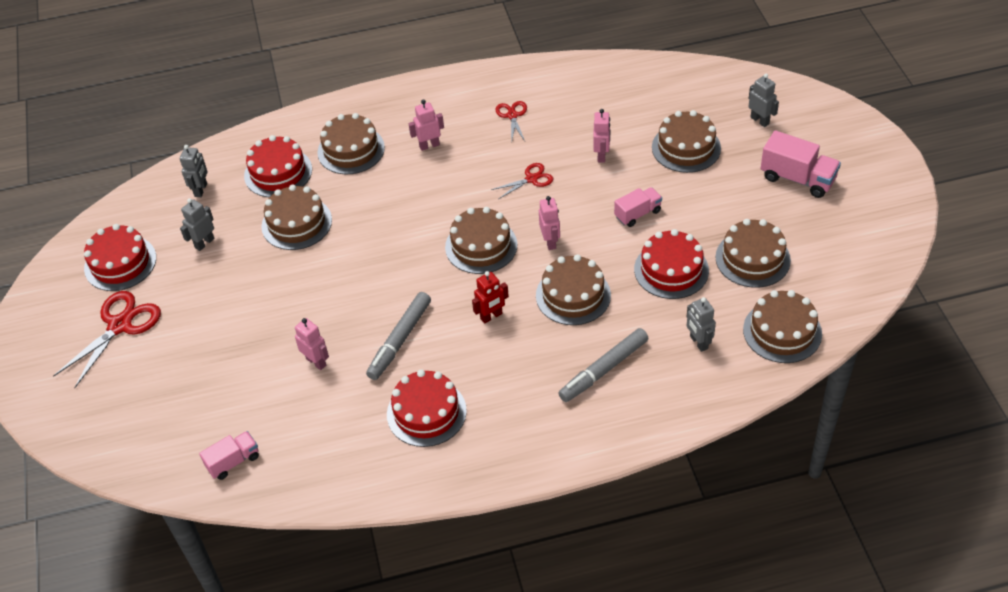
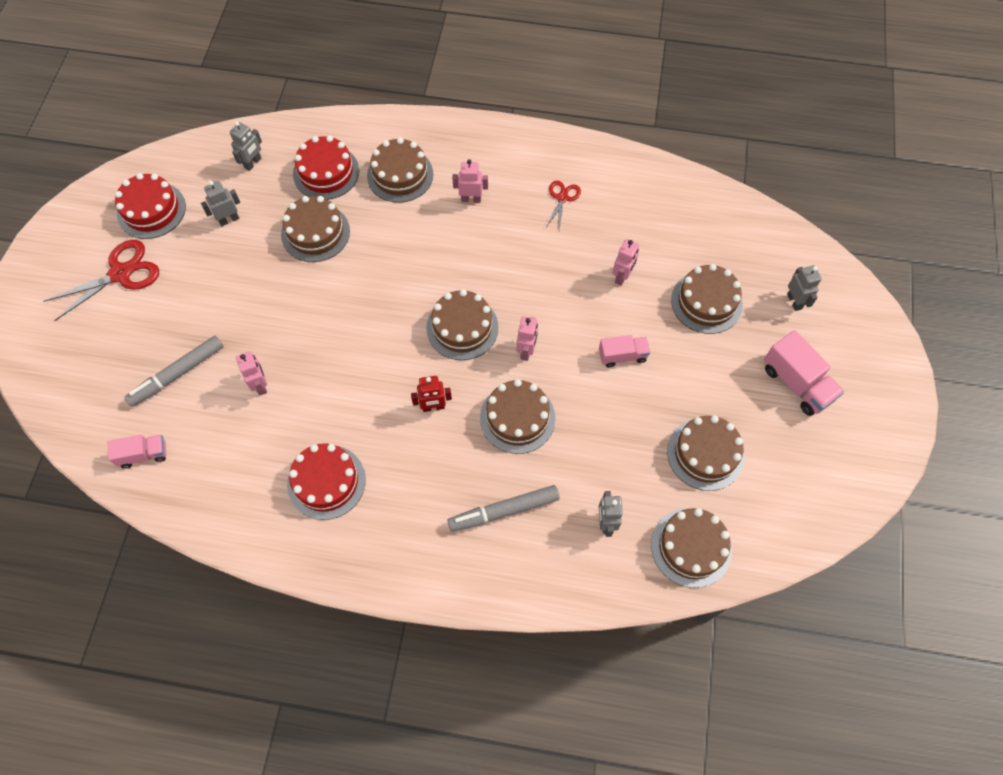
camera: 20 degrees right, 15 degrees up
(399, 340) = (341, 395): grey marker -> grey marker (177, 374)
(531, 179) = (544, 275): red scissors -> none
(671, 270) = (622, 431): red cake -> none

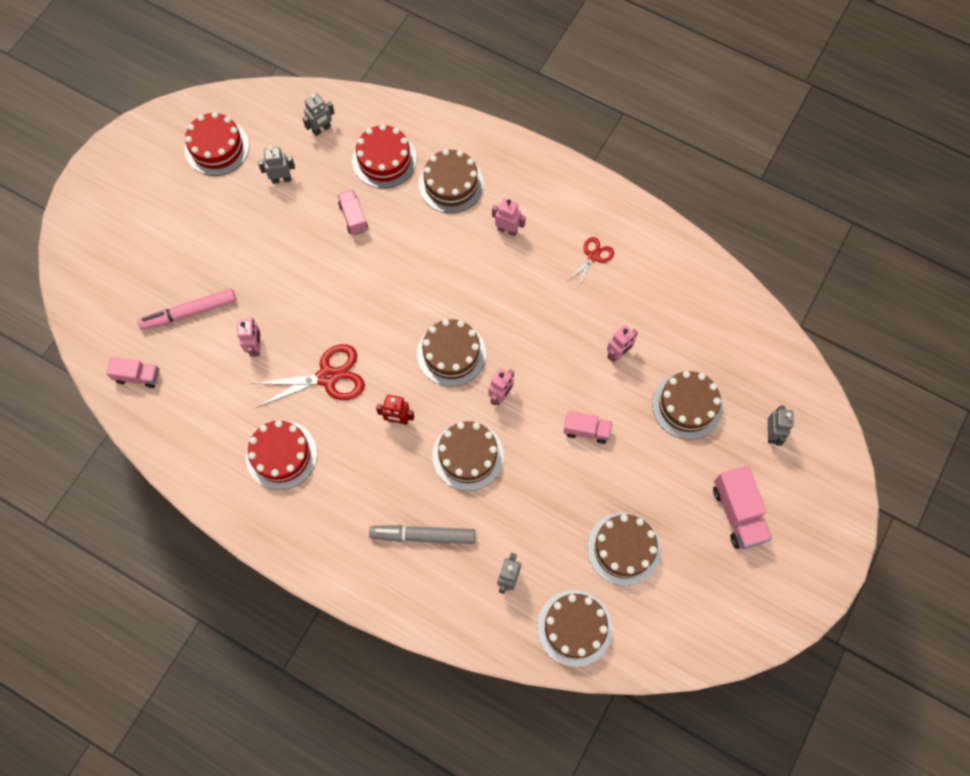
camera: 20 degrees right, 5 degrees up
(120, 274) = (171, 201): red scissors -> red scissors (327, 377)
(177, 374) = (189, 312): grey marker -> pink marker
(315, 233) = (353, 217): brown cake -> pink truck

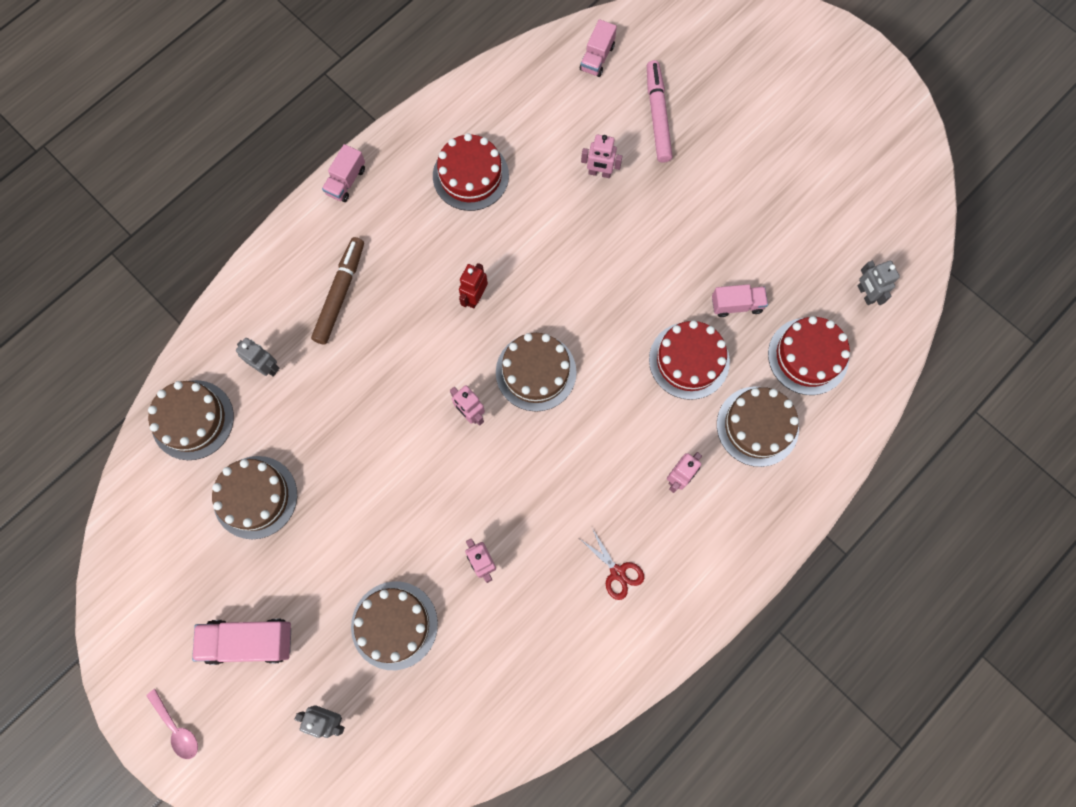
camera: 105 degrees right, 5 degrees up
(217, 147) = (862, 176): red cake -> red cake (689, 360)
(281, 179) = (805, 237): grey robot -> none
(327, 377) = (545, 237): red scissors -> none
(423, 535) = (340, 293): grey marker -> brown marker
(468, 456) = (412, 360): brown cake -> none
(586, 430) = (400, 496): pink truck -> pink truck (346, 181)
(822, 547) = (177, 728): none -> pink spoon

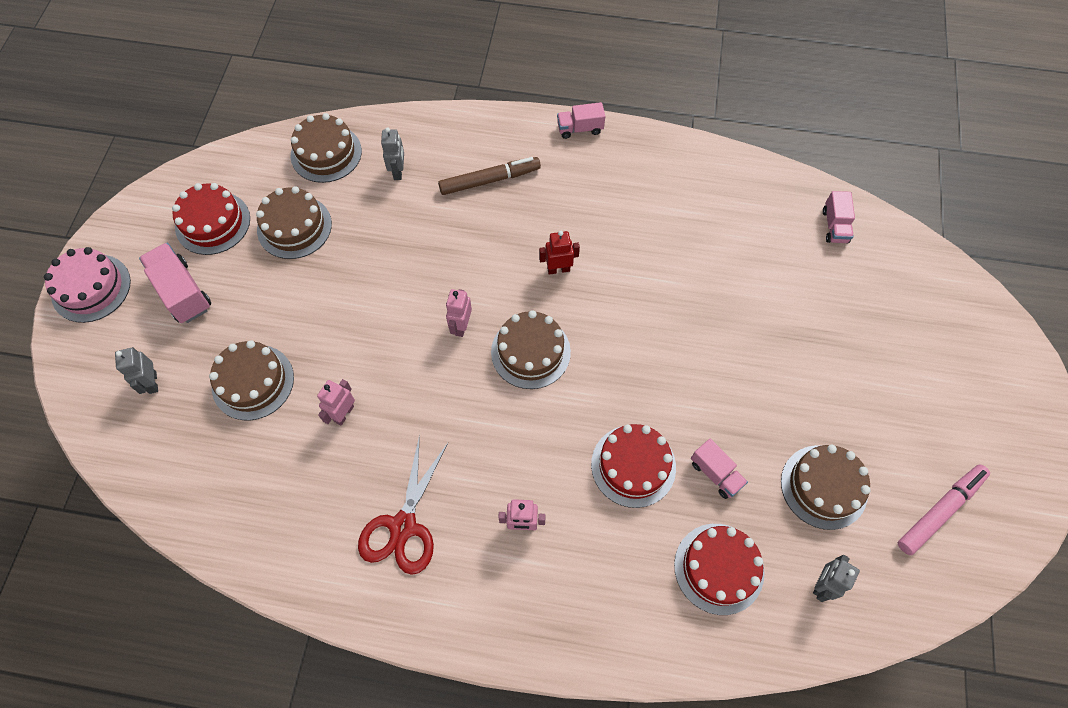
camera: 55 degrees right, 10 degrees down
(177, 728) = (91, 288): pink spoon -> pink cake
(470, 175) = (655, 203): red cake -> red cake (213, 223)
(597, 58) = (834, 226): pink truck -> pink truck turned 75 degrees counterclockwise
(599, 173) = (738, 290): pink robot -> none
(617, 572) = (403, 526): red scissors -> red scissors, size x1.79
(657, 115) = (828, 302): pink marker -> pink marker (940, 511)
(757, 426) = (618, 564): brown cake -> brown cake (823, 486)

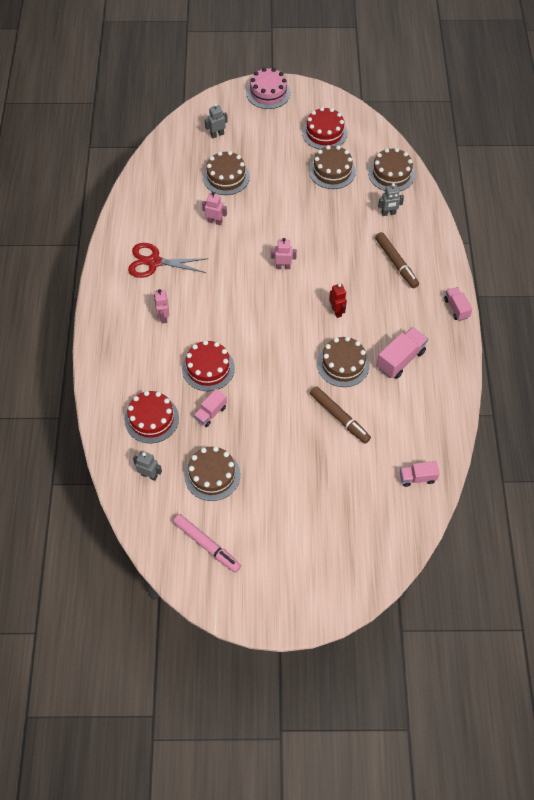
camera: 80 degrees right, 5 degrees down
(182, 292) = (275, 132): pink truck -> pink truck (400, 359)
(530, 352) = (273, 305): brown cake -> brown cake (343, 364)
(737, 299) = (339, 417): none -> brown marker

